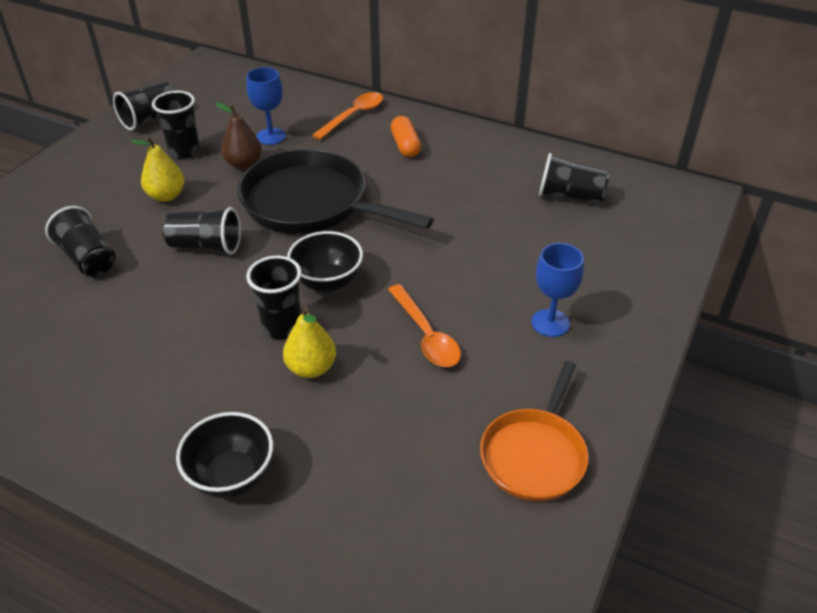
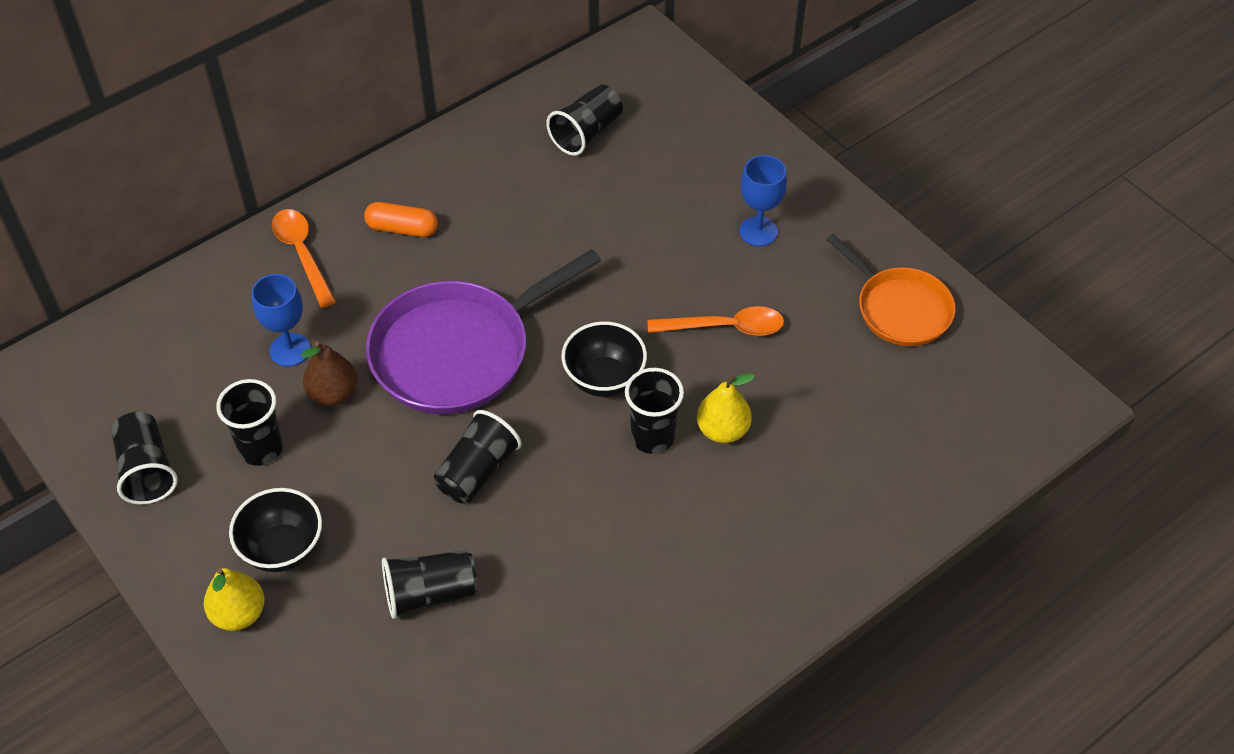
camera: 65 degrees left, 10 degrees up
(166, 196) = (350, 489): yellow pear -> yellow pear (239, 614)
(231, 476) = (826, 528): black bowl -> black bowl (283, 549)
(311, 203) = (458, 351): black pan -> purple pan

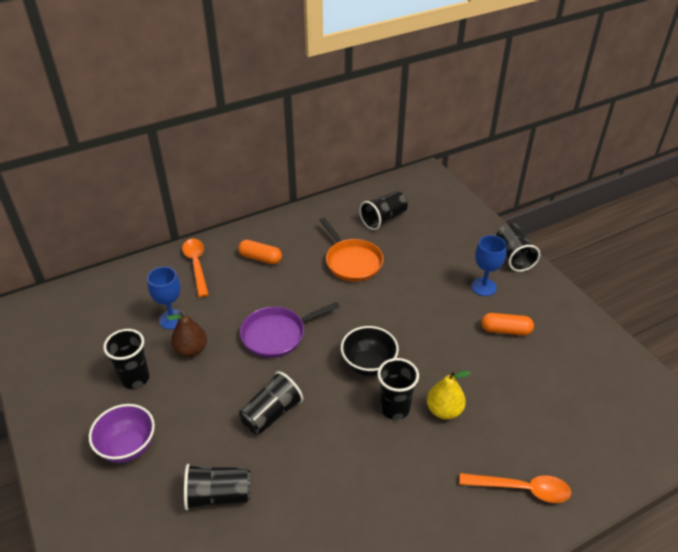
camera: 10 degrees right, 10 degrees down
(147, 470) = (59, 381): black cup -> black cup (513, 256)
(239, 614) = (84, 488): yellow pear -> none
(283, 549) = (128, 447): black bowl -> purple bowl
(458, 351) = (277, 334): purple pan -> purple pan, size x0.61
(725, 327) = (454, 343): orange spoon -> orange spoon (521, 489)
(797, 297) = (505, 330): none -> orange capsule
(899, 309) = (575, 346): orange pan -> orange pan (352, 262)

